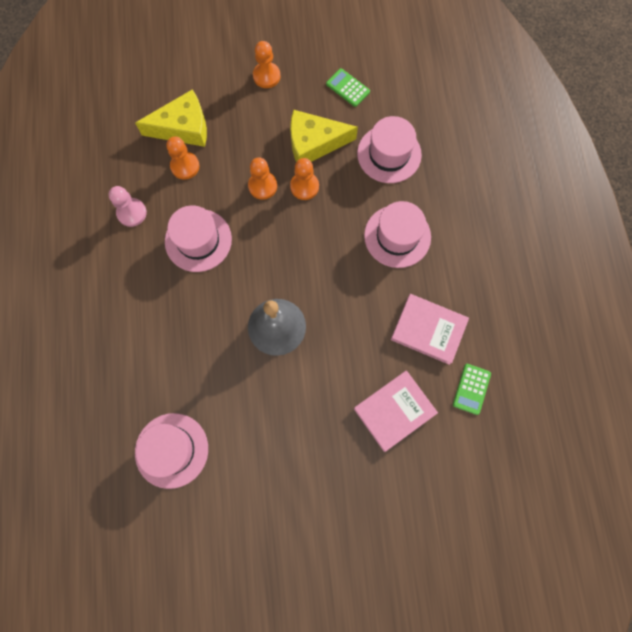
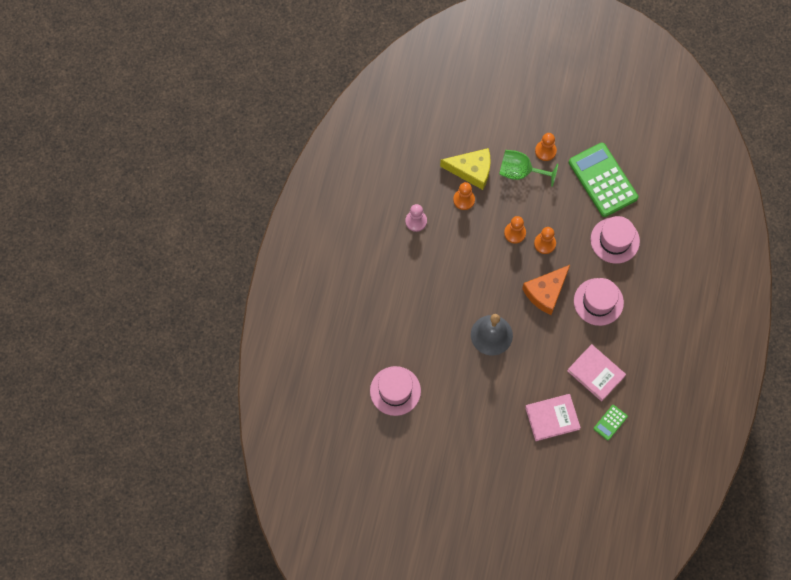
camera: 20 degrees right, 5 degrees down
(198, 240) = (456, 256): pink hat -> none
(244, 110) = (520, 172): none -> green goblet
(314, 143) = (563, 214): yellow cheese -> none
(327, 247) = (546, 292): none -> orange cheese
(347, 88) = (602, 180): green calculator -> green calculator, size x2.26

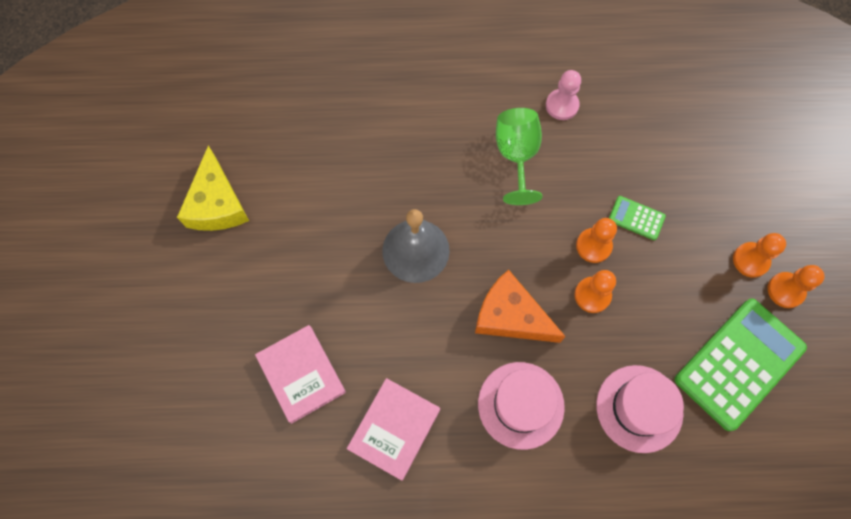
camera: 75 degrees right, 0 degrees up
(395, 391) = (295, 139): pink hat -> none
(464, 200) = (620, 161): orange pawn -> orange pawn (785, 290)
(471, 170) = (672, 161): yellow cheese -> yellow cheese (217, 204)
(520, 172) = (698, 230): green goblet -> green goblet (516, 156)
(610, 422) = (314, 473): green calculator -> green calculator (636, 218)

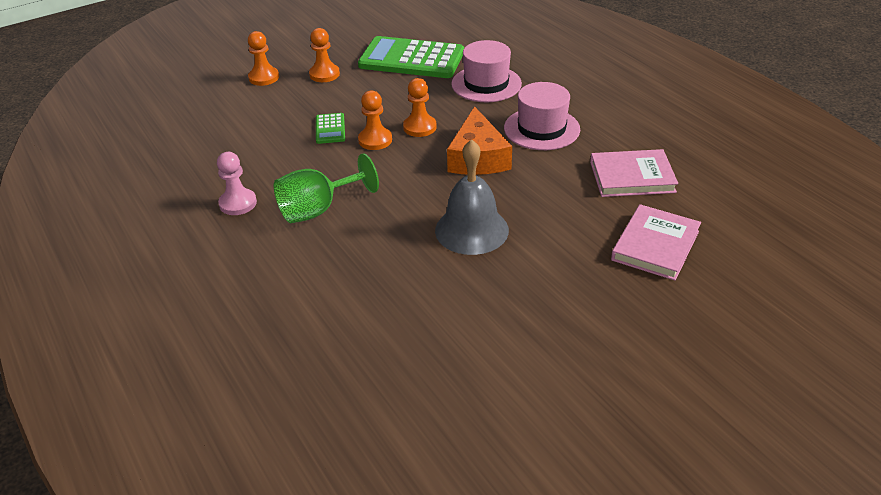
camera: 120 degrees left, 30 degrees down
(217, 204) = (566, 404): yellow cheese -> none
(785, 290) = (337, 57): orange pawn -> orange pawn (264, 77)

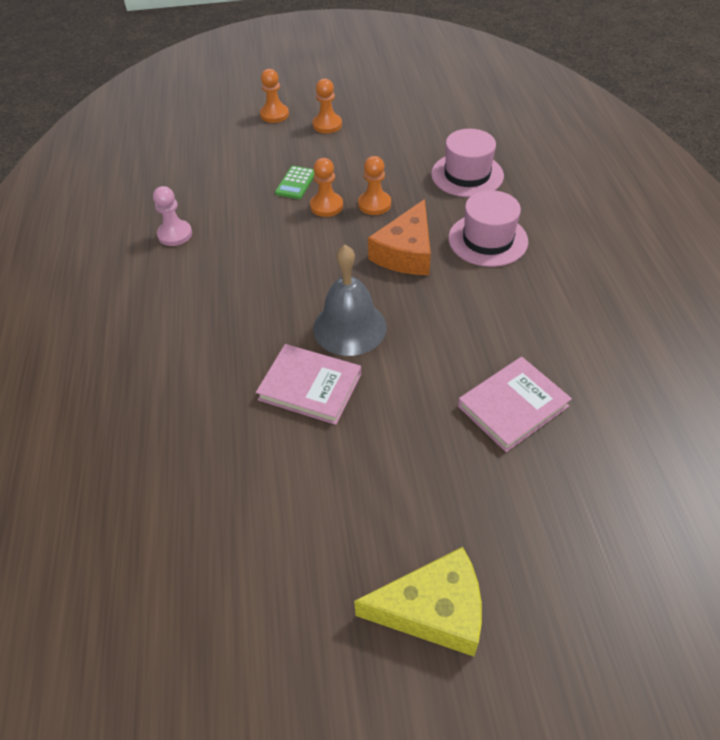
camera: 25 degrees right, 10 degrees up
(318, 209) = (233, 262): green goblet -> none
(411, 59) = (415, 129): green calculator -> none
(632, 177) = (542, 322): pink book -> pink book (310, 387)
(705, 415) = (433, 610): none -> yellow cheese

